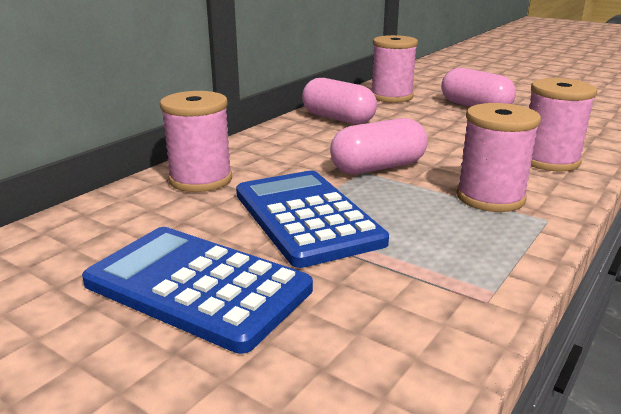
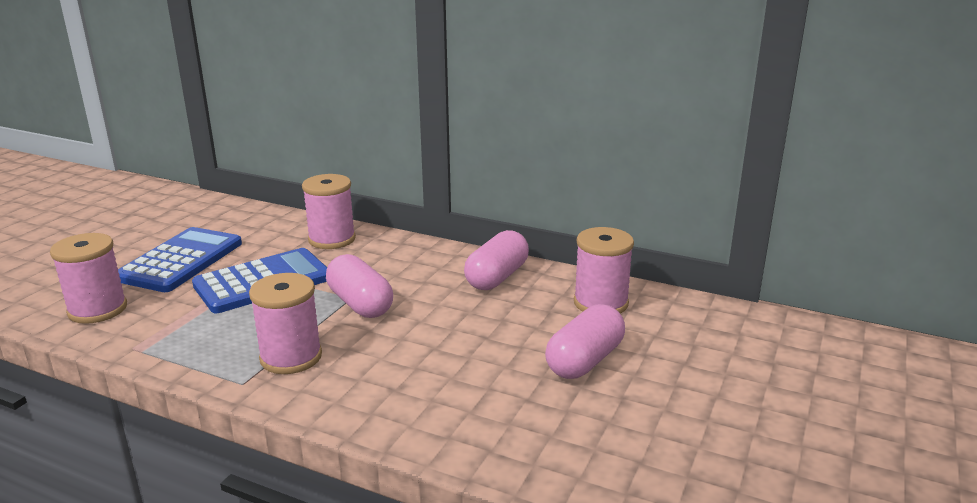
camera: 80 degrees right, 0 degrees up
(549, 161) = (387, 399): pink spool -> pink spool (97, 310)

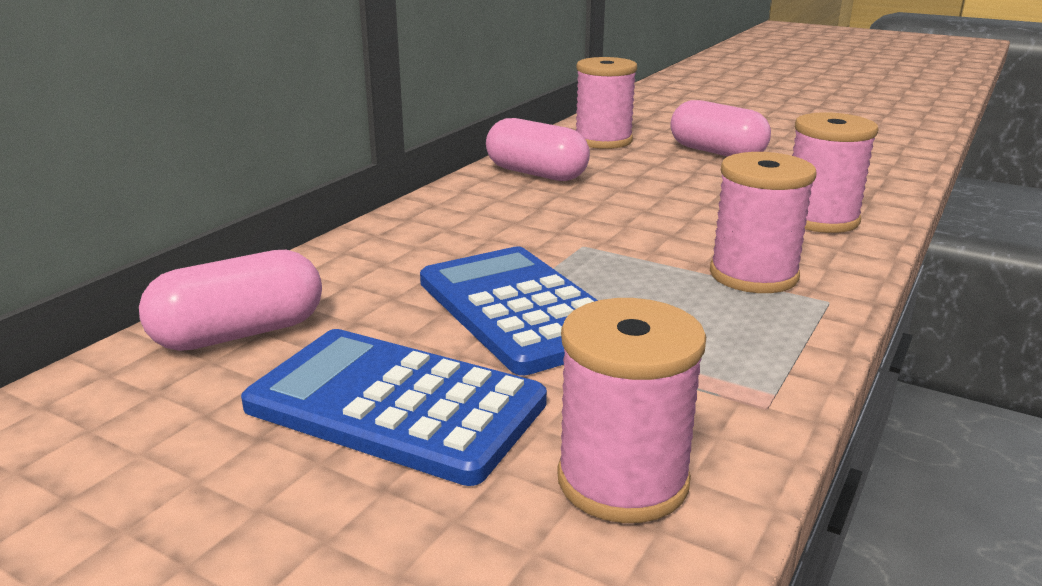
camera: 85 degrees left, 0 degrees up
(332, 239) = (367, 264): pink spool -> pink spool (820, 219)
(360, 304) = (602, 240): pink capsule -> pink capsule (239, 334)

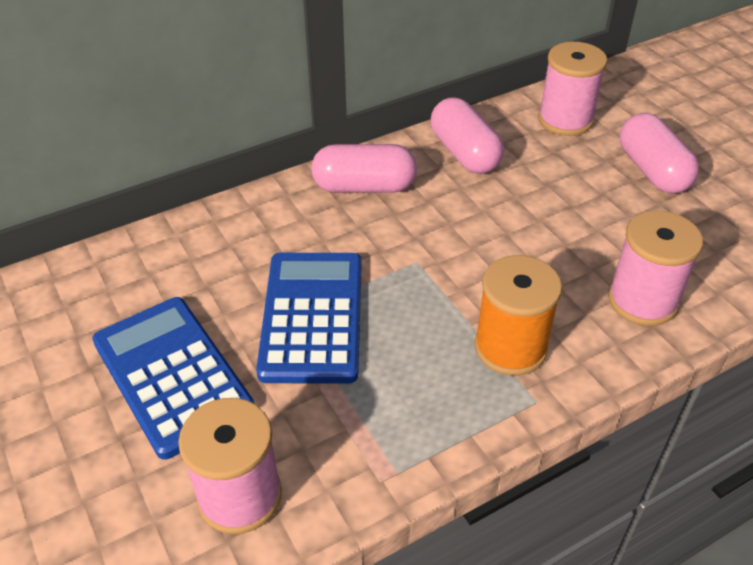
camera: 30 degrees right, 20 degrees up
(239, 334) = (136, 271): pink capsule -> pink capsule (364, 187)
(753, 275) = (510, 348): pink spool -> orange spool

